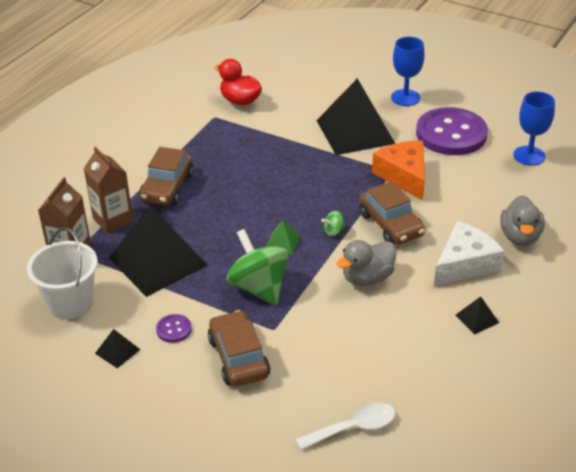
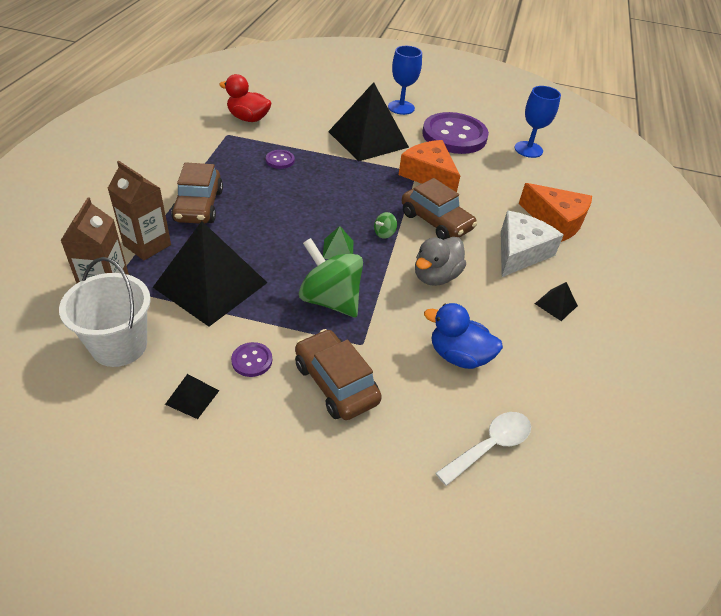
camera: 20 degrees left, 5 degrees up
(257, 148) = (280, 160): none -> purple button
(358, 351) = (458, 356): none -> blue duck
(520, 237) = (556, 221): grey duck -> orange cheese

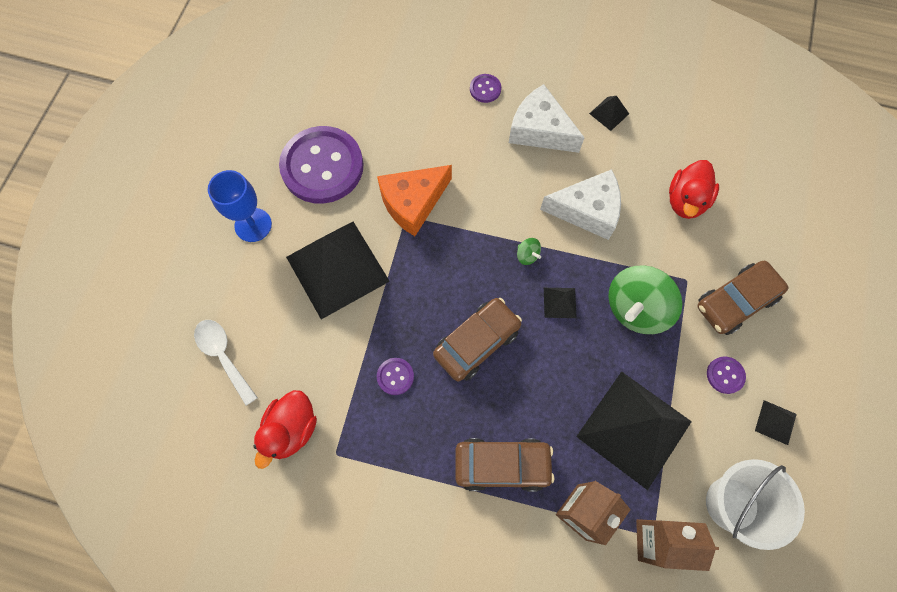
camera: 85 degrees left, 25 degrees up
(338, 249) = (559, 302): green pyramid -> black pyramid
(435, 276) = (587, 210): grey duck -> white cheese
(436, 221) = (500, 202): brown car -> brown car (477, 342)
(458, 356) = (686, 201): blue duck -> red duck
(490, 446) = (772, 189): white spoon -> white spoon (224, 356)
(528, 149) = (349, 90): blue goblet -> none
(556, 221) = (485, 89): orange cheese -> purple button

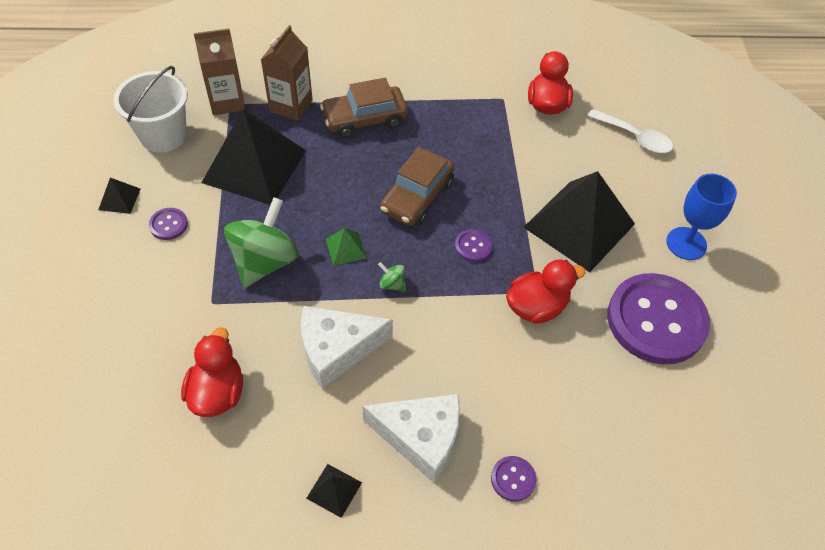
camera: 160 degrees right, 15 degrees down
(395, 376) = (480, 156): purple button -> purple button (473, 246)
(413, 203) = (536, 307): orange cheese -> red duck
(559, 302) = (346, 248): black pyramid -> green pyramid
(735, 302) = (156, 293): brown car -> none

